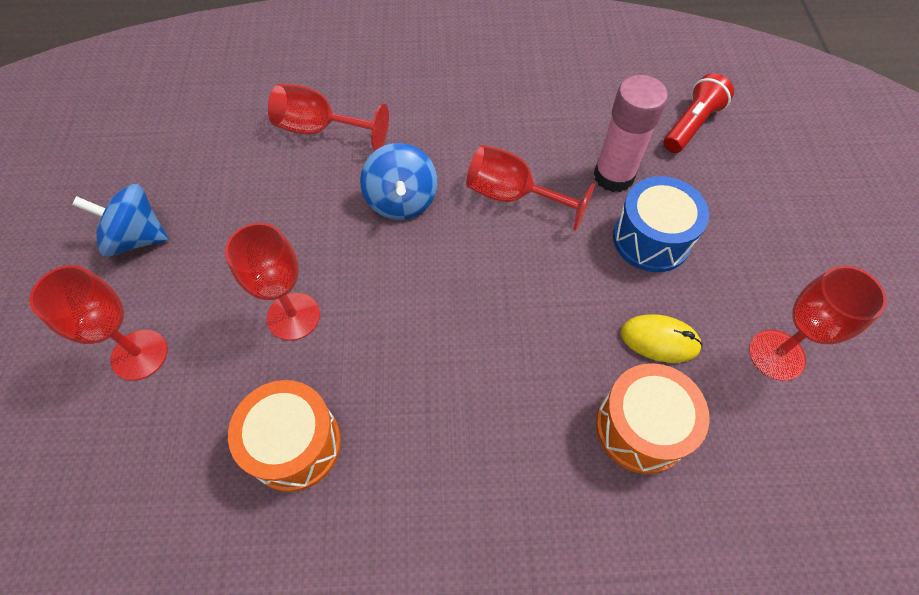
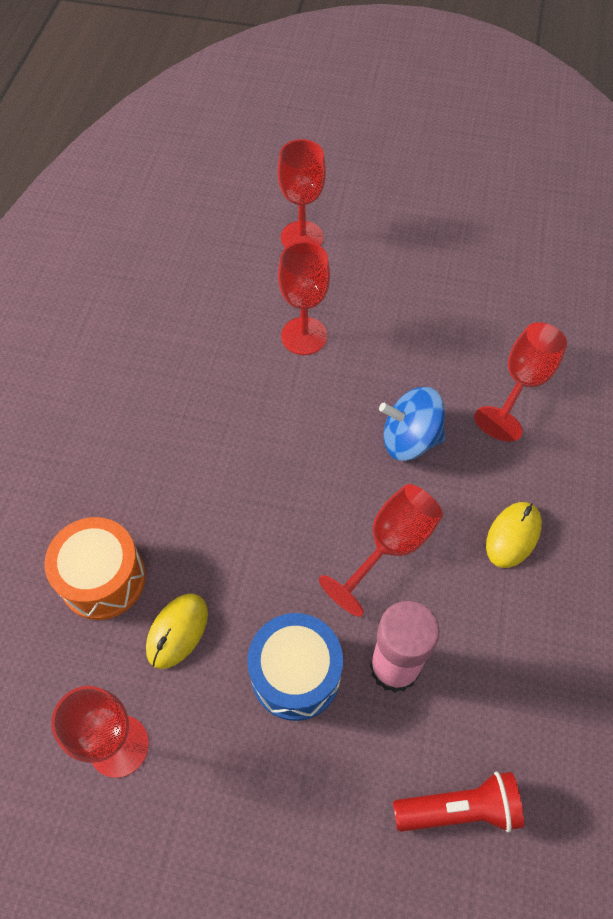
camera: 105 degrees right, 0 degrees up
(137, 238) = (416, 237): blue spinning top -> none
(295, 444) = (192, 325): orange drum -> none
(473, 120) = (513, 535): none -> yellow mouse
(691, 125) = (459, 808): red flashlight -> red flashlight turned 60 degrees counterclockwise

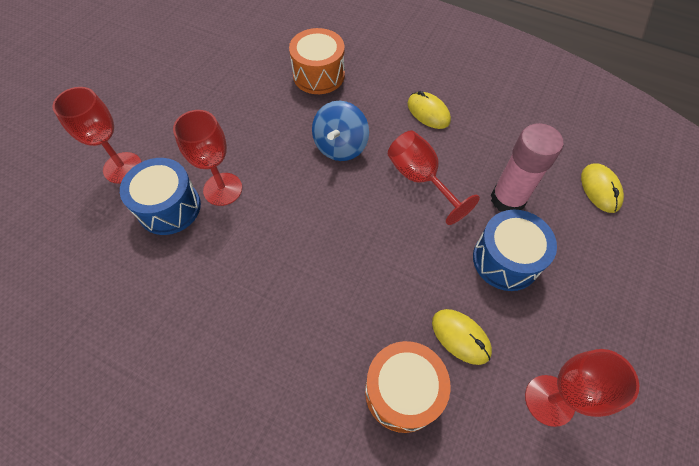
camera: 75 degrees left, 0 degrees up
(265, 296) = (169, 207): none -> blue drum
(459, 808) = (600, 189): red flashlight -> yellow mouse
(522, 383) = (318, 75): red goblet -> orange drum

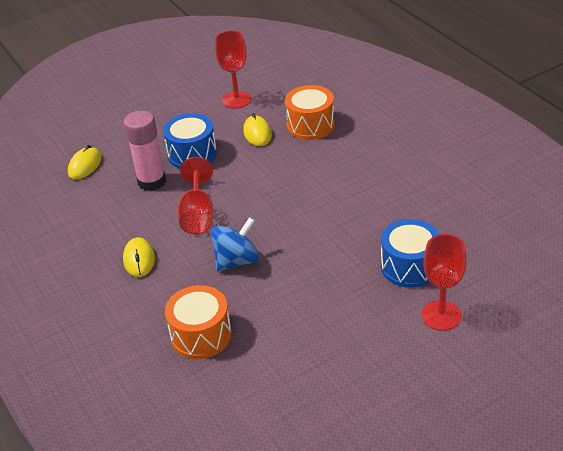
camera: 145 degrees left, 20 degrees down
(223, 189) = (358, 264): red goblet -> none

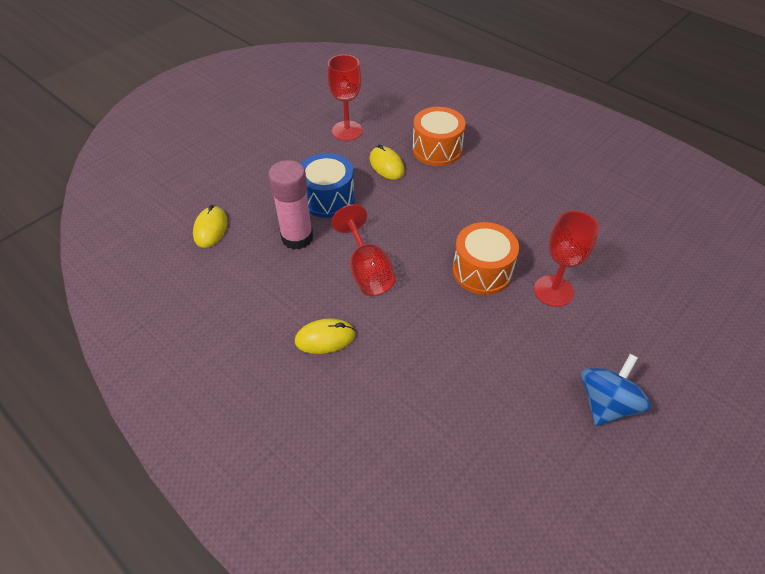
camera: 20 degrees left, 10 degrees up
(139, 259) = (325, 338): yellow mouse -> yellow mouse turned 75 degrees counterclockwise
(201, 335) = (442, 425): orange drum -> orange drum (482, 271)
(237, 261) = (437, 320): blue spinning top -> blue spinning top (606, 403)
(409, 266) = (619, 295): blue drum -> none
(441, 315) = (681, 348): red goblet -> red goblet (553, 291)

